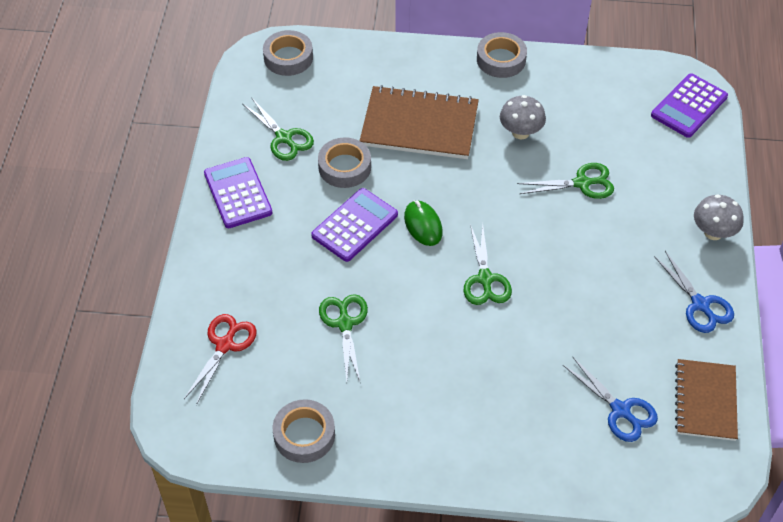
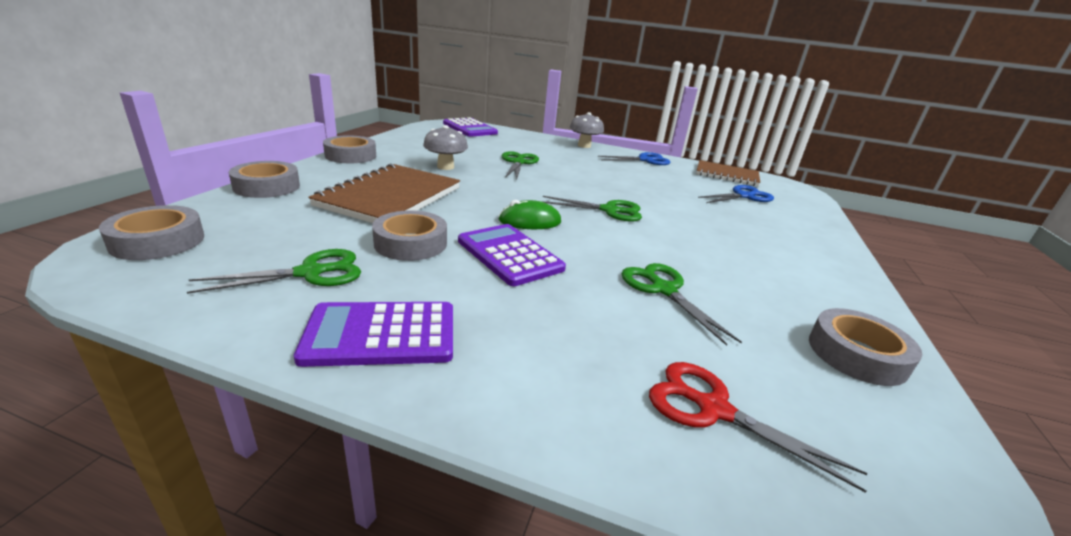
camera: 80 degrees left, 25 degrees down
(345, 323) = (663, 289): green scissors -> green scissors turned 60 degrees clockwise
(394, 52) = (267, 186): none -> grey tape

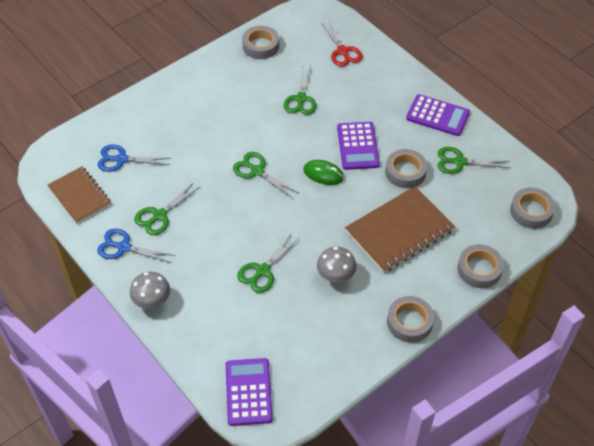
camera: 145 degrees left, 25 degrees up
(649, 175) = (159, 215): none -> green scissors

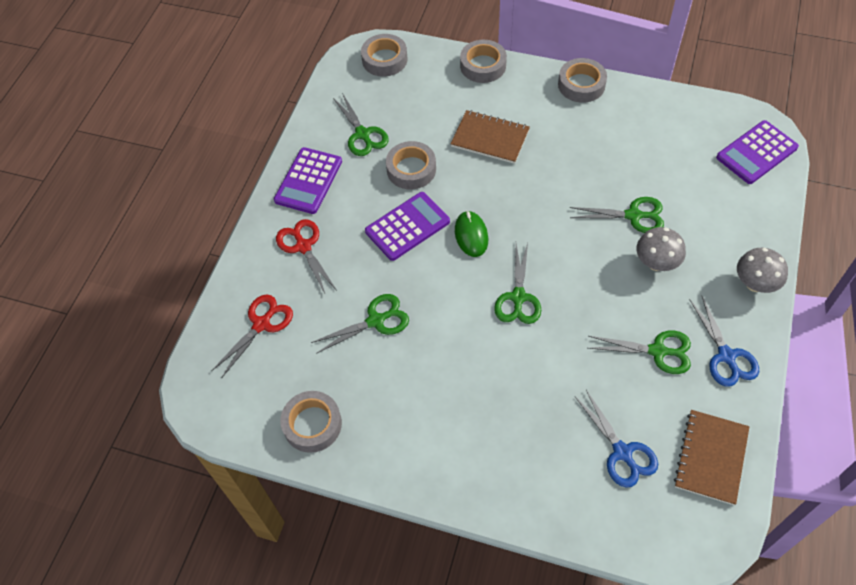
camera: 120 degrees left, 5 degrees up
(335, 276) = (584, 157): grey mushroom -> grey mushroom (656, 263)
(384, 91) = (303, 246): none -> red scissors
(399, 231) = (490, 138): brown notebook -> brown notebook, size x0.66
(437, 116) = (308, 181): purple calculator -> purple calculator turned 150 degrees counterclockwise

